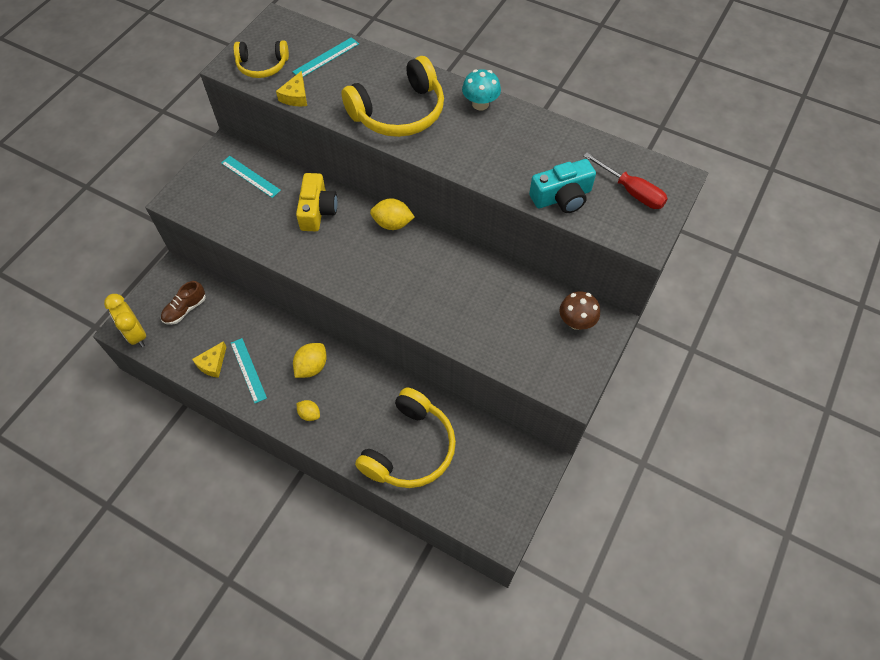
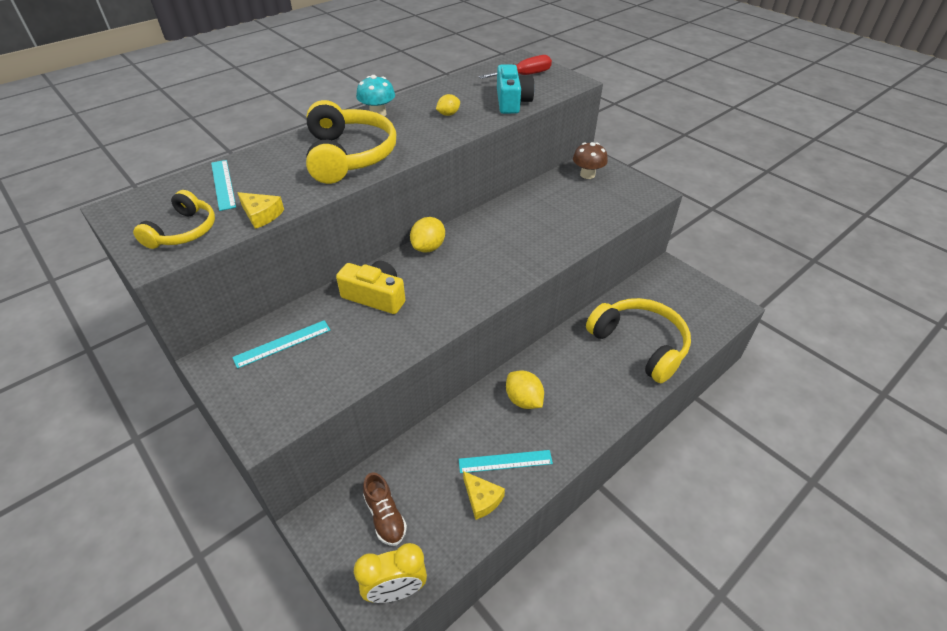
camera: 70 degrees left, 15 degrees down
(309, 414) = (581, 414): yellow lemon -> yellow lemon (448, 114)

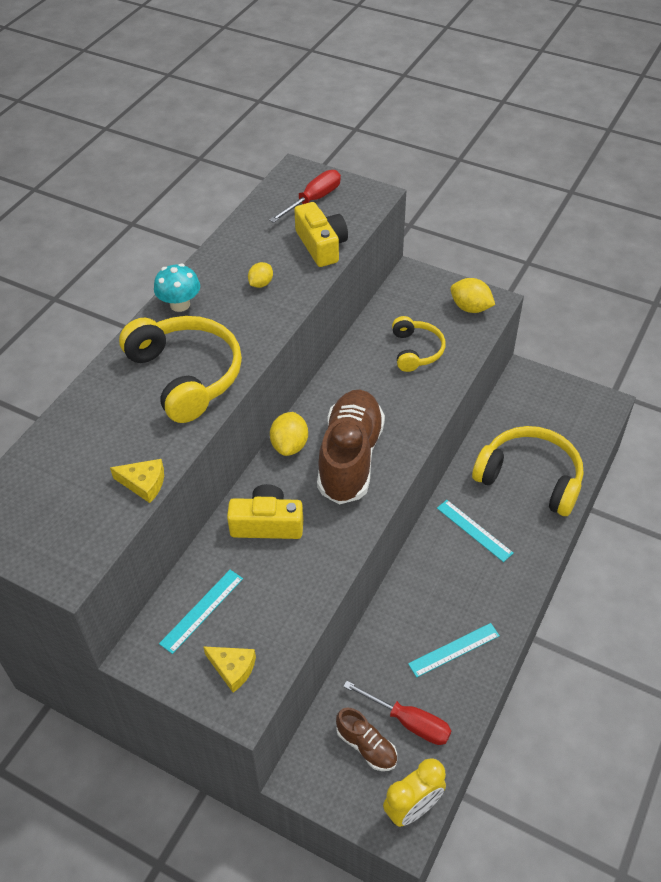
camera: 20 degrees left, 5 degrees up
(183, 231) = (74, 530): yellow headphones -> yellow headphones (416, 350)
(223, 184) = (70, 456): turquoise ruler -> turquoise ruler (474, 530)
(433, 509) = (408, 722): none -> red screwdriver
(472, 268) = (350, 458): none -> brown shoe
(482, 499) = (449, 694): yellow cheese -> yellow cheese (233, 669)
(512, 101) = (321, 245): turquoise camera -> yellow camera
(523, 400) = (442, 579): yellow lemon -> yellow lemon (470, 308)
(587, 175) = (414, 296): brown mushroom -> none

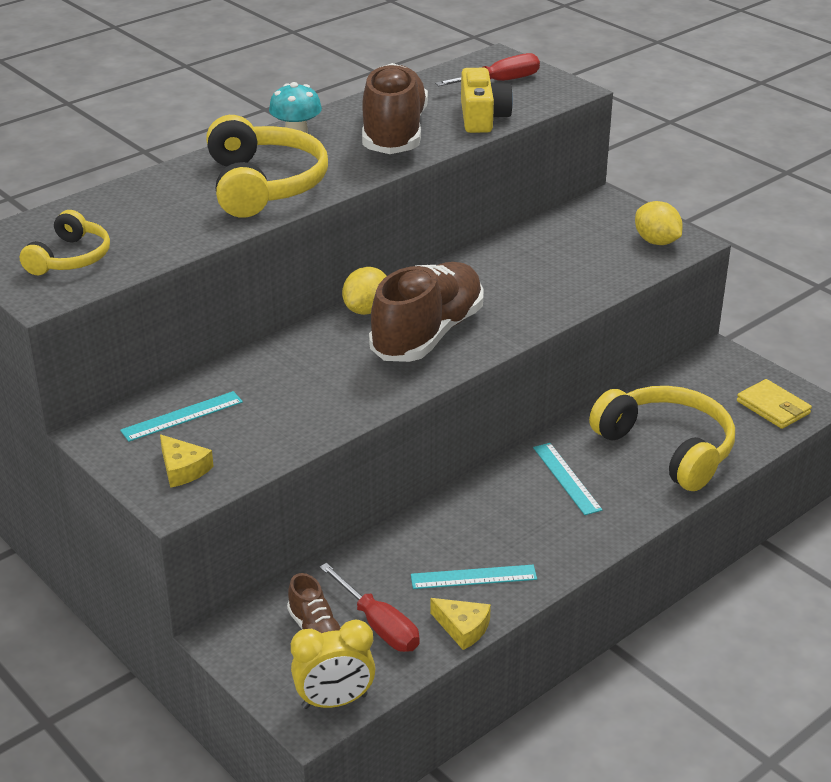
camera: 20 degrees right, 15 degrees down
(144, 483) = (162, 252): yellow cheese -> yellow cheese (463, 628)
(261, 284) = (394, 133): yellow lemon -> brown shoe
(267, 524) = (298, 366): yellow camera -> none
(416, 350) = (565, 264): yellow headphones -> yellow headphones (70, 258)
(583, 415) = (773, 407): none -> yellow wallet

